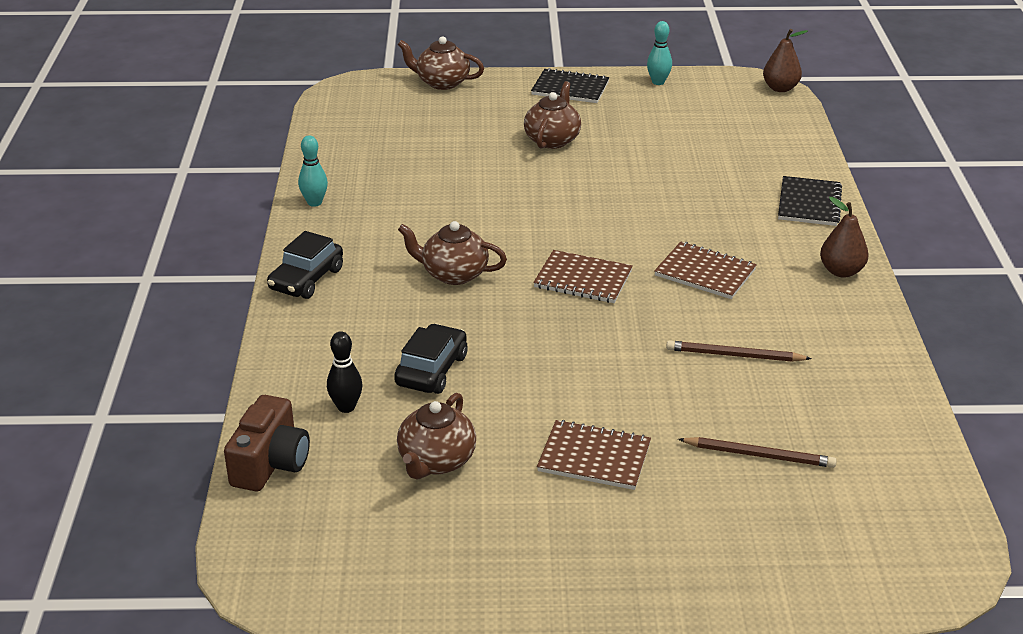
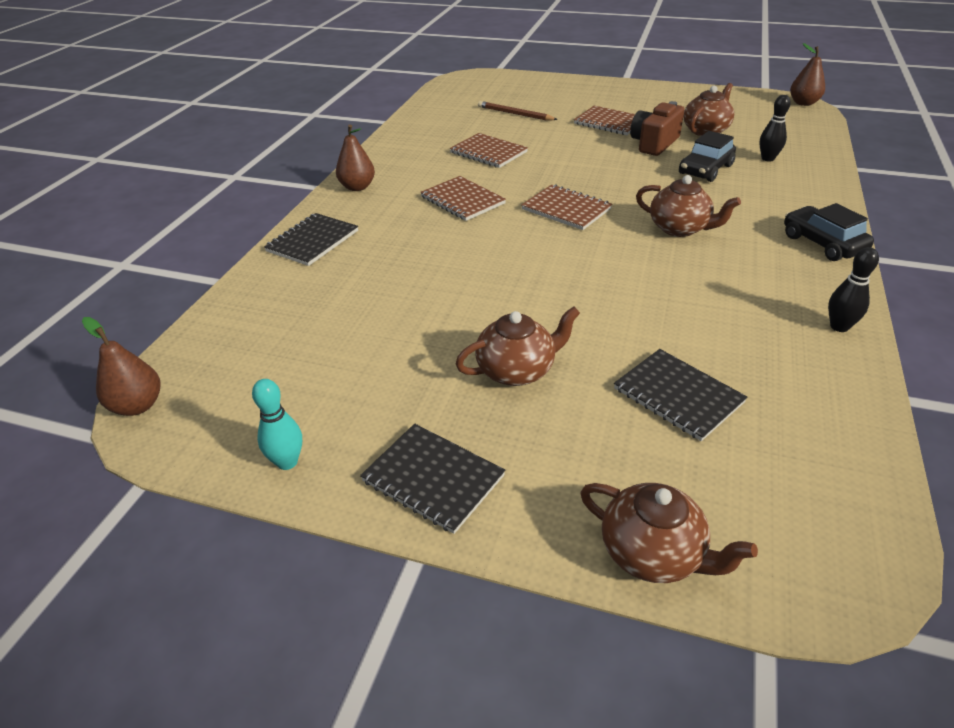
camera: 160 degrees left, 5 degrees up
(258, 584) = (803, 103): none -> brown pear
(270, 463) = (813, 140): brown camera -> brown camera (654, 144)
(306, 279) = (822, 243): black car -> black car turned 75 degrees counterclockwise
(314, 202) = (839, 327): turquoise bowling pin -> black bowling pin
(437, 143) = (678, 396): none -> black notebook
(552, 140) = (517, 370): brown teapot -> brown teapot turned 150 degrees counterclockwise
(734, 355) = (488, 152): brown pencil -> brown notebook

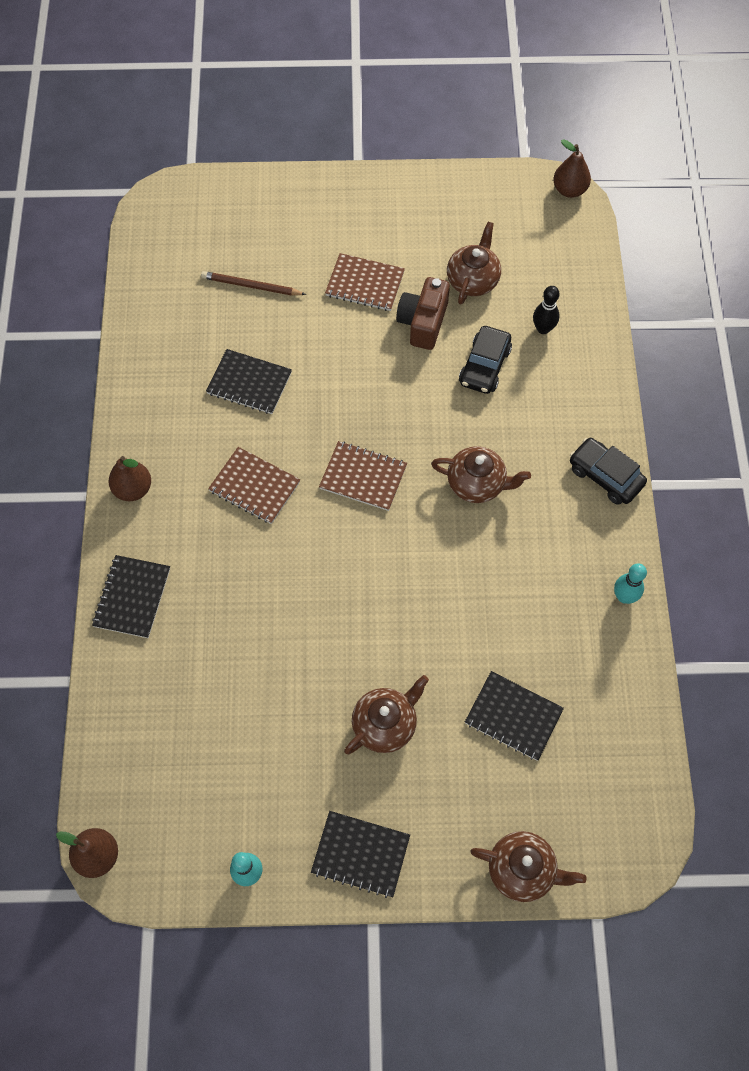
camera: 20 degrees left, 25 degrees up
(488, 152) = (249, 383): brown notebook -> black notebook
(839, 327) = (624, 597): black bowling pin -> turquoise bowling pin

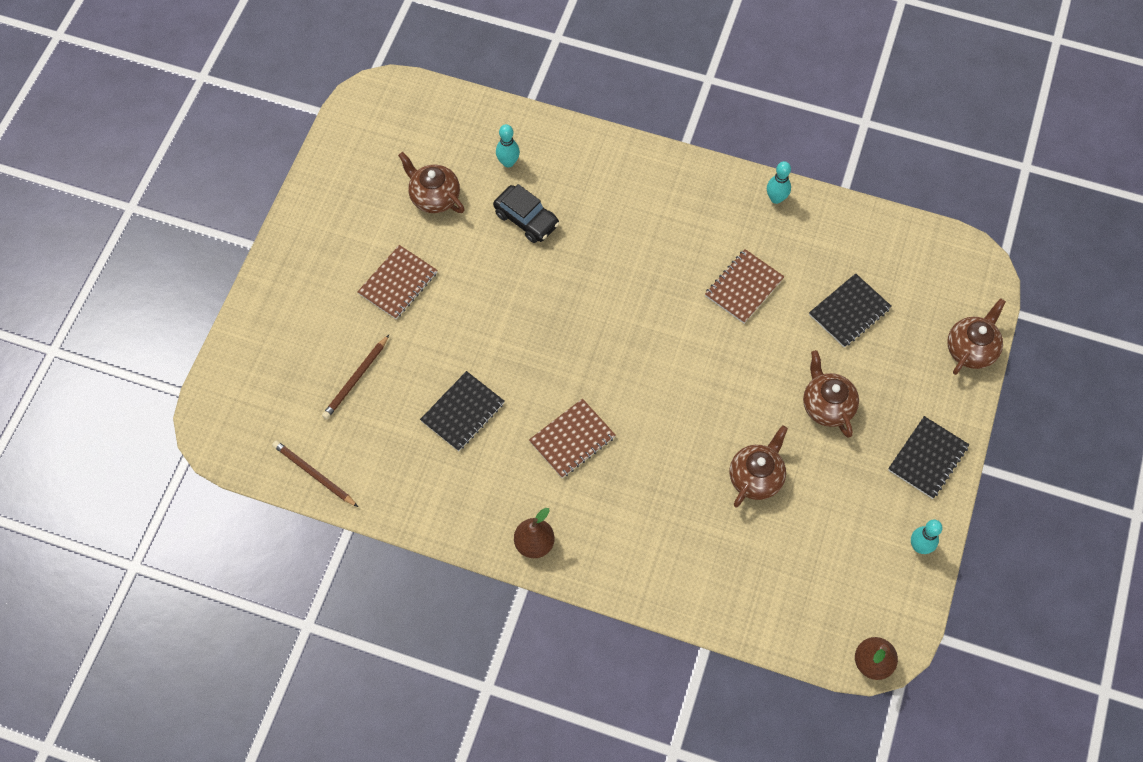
camera: 70 degrees left, 0 degrees up
(132, 597) = (644, 573): black notebook -> none
(144, 288) = (314, 474): none -> brown pencil
(363, 477) = (597, 349): brown notebook -> brown notebook (744, 287)
(423, 322) = (460, 251): brown camera -> none
(477, 484) = (637, 265): brown teapot -> brown teapot (756, 477)
(543, 329) = (508, 162): black bowling pin -> turquoise bowling pin
(569, 190) = (374, 89): brown pear -> none
(605, 476) = (666, 171): black car -> none

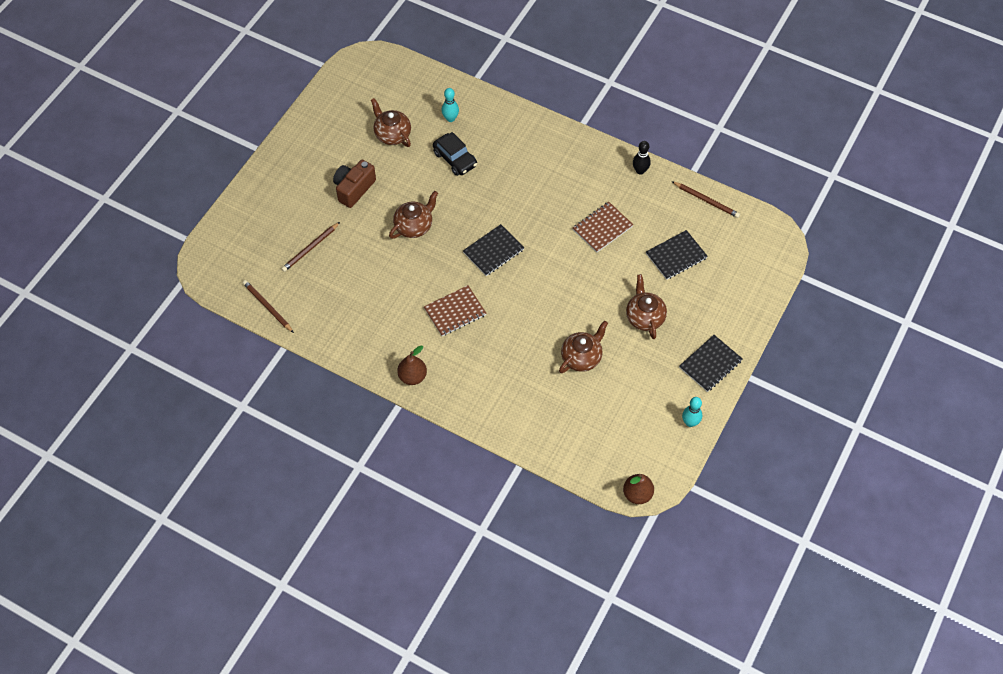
camera: 10 degrees right, 5 degrees down
(398, 283) = (354, 189): brown notebook -> brown camera
(463, 412) = (381, 282): black notebook -> black notebook (493, 251)
(776, 198) = (640, 171): turquoise bowling pin -> black bowling pin
(872, 227) = (706, 200): none -> brown pencil
(971, 349) = (760, 295): brown teapot -> brown teapot (414, 226)

